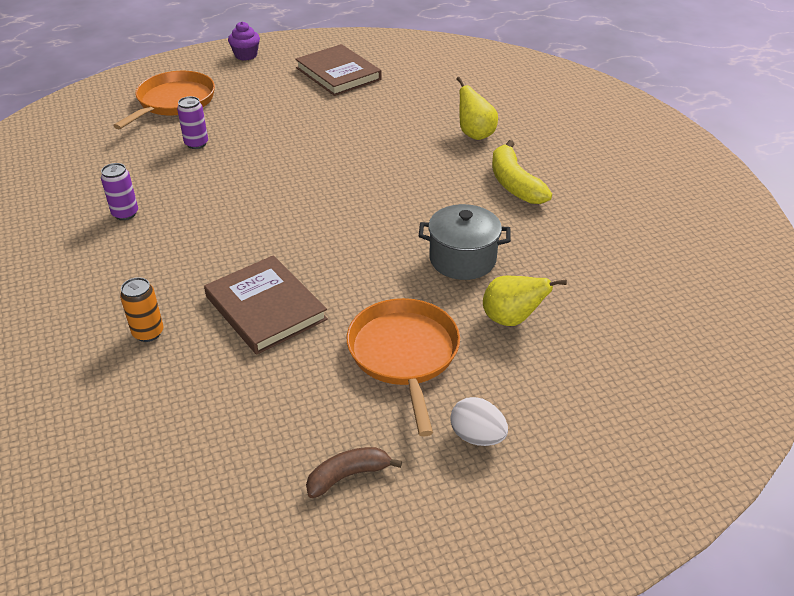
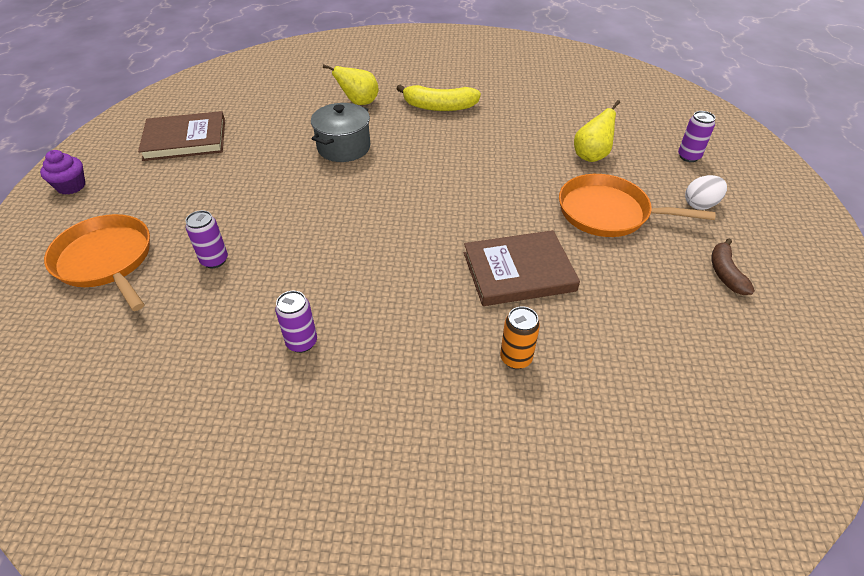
camera: 65 degrees left, 5 degrees up
(462, 259) = (514, 155): grey pot -> grey pot (344, 147)
(584, 411) = (688, 157): none -> purple can

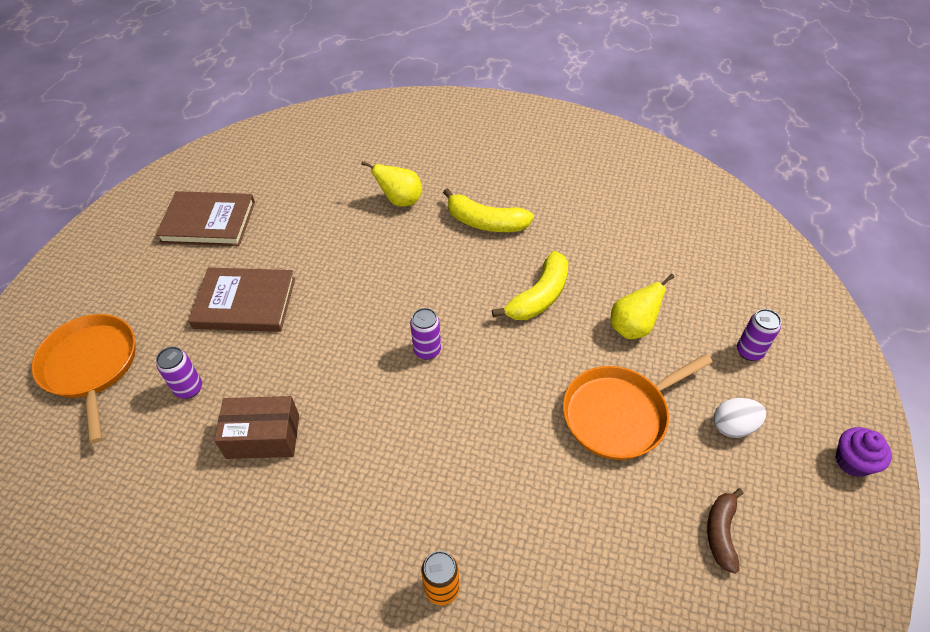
camera: 15 degrees right, 5 degrees up
(71, 186) = (85, 264): purple cupcake -> purple cupcake (852, 461)
(302, 282) = (263, 437): none -> brown box
(302, 342) = (238, 513): purple can -> purple can (427, 350)
(344, 147) = (363, 263): grey pot -> none
(506, 147) = (539, 296): none -> yellow banana
(518, 271) = (487, 474): brown book -> brown book (245, 303)
(608, 212) = (618, 414): orange pan -> orange pan turned 60 degrees counterclockwise

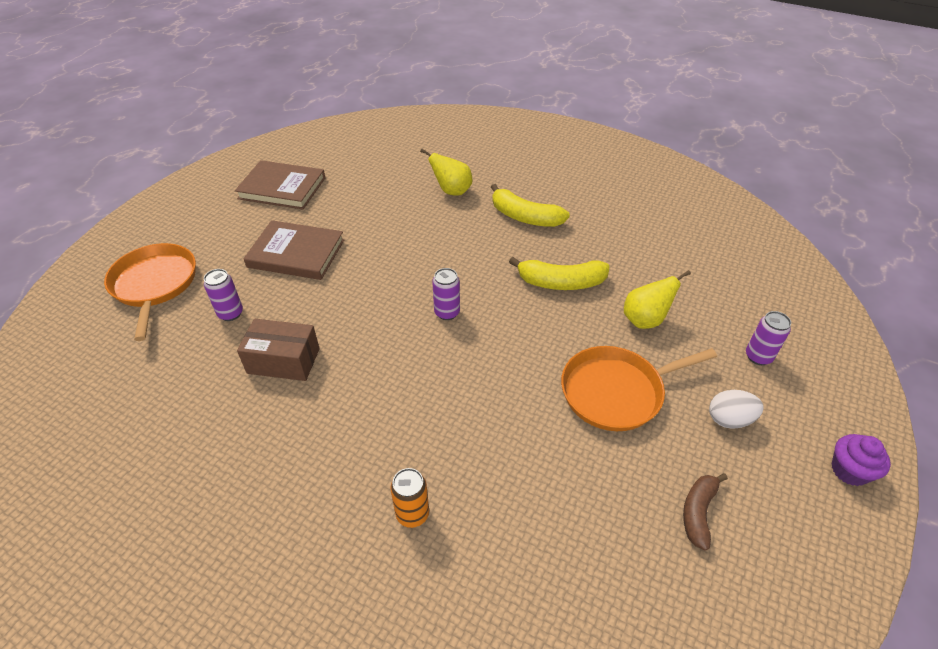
camera: 10 degrees right, 5 degrees down
(539, 296) = (561, 283): yellow banana -> yellow banana turned 45 degrees clockwise

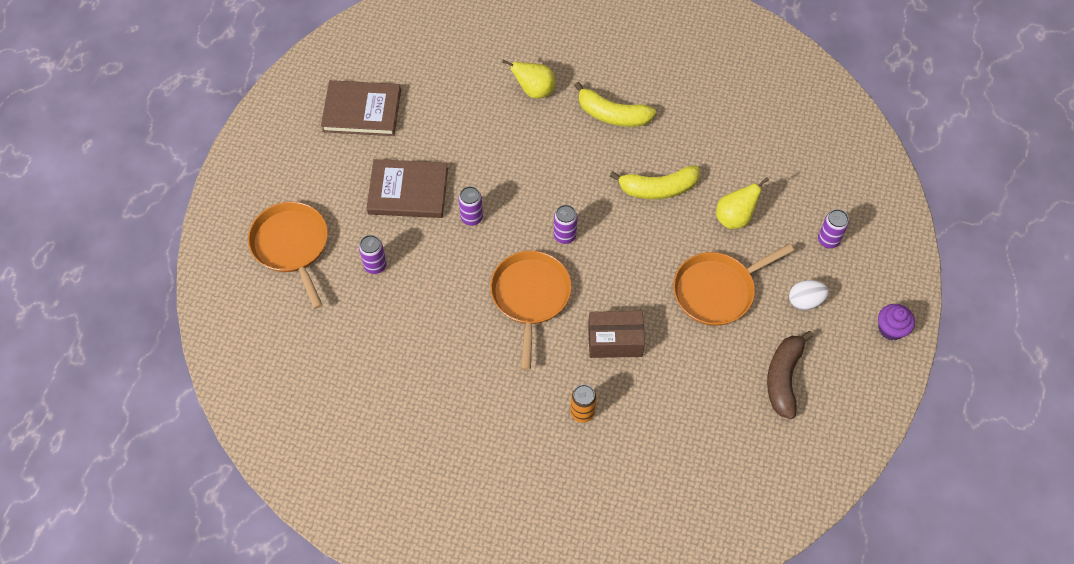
camera: 10 degrees left, 15 degrees up
(283, 361) = (440, 305): brown box -> brown box (615, 341)
(352, 284) = (471, 218): none -> purple can
(389, 367) = (530, 296): none -> orange pan
(698, 512) = (783, 378): brown banana -> brown banana, size x1.54

